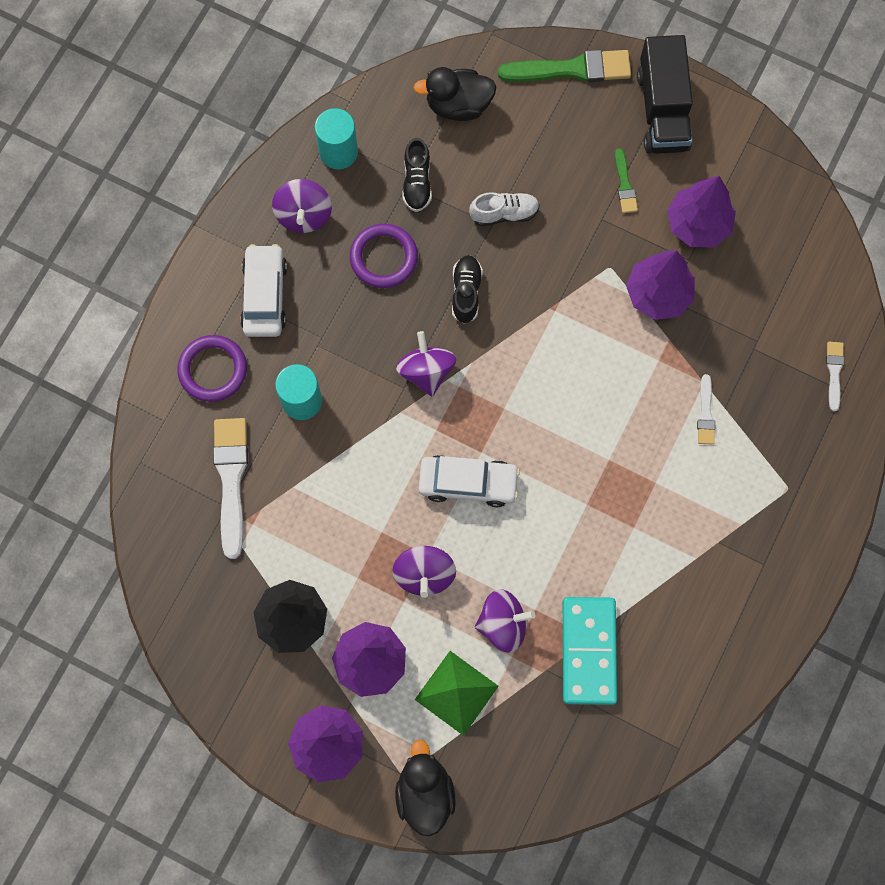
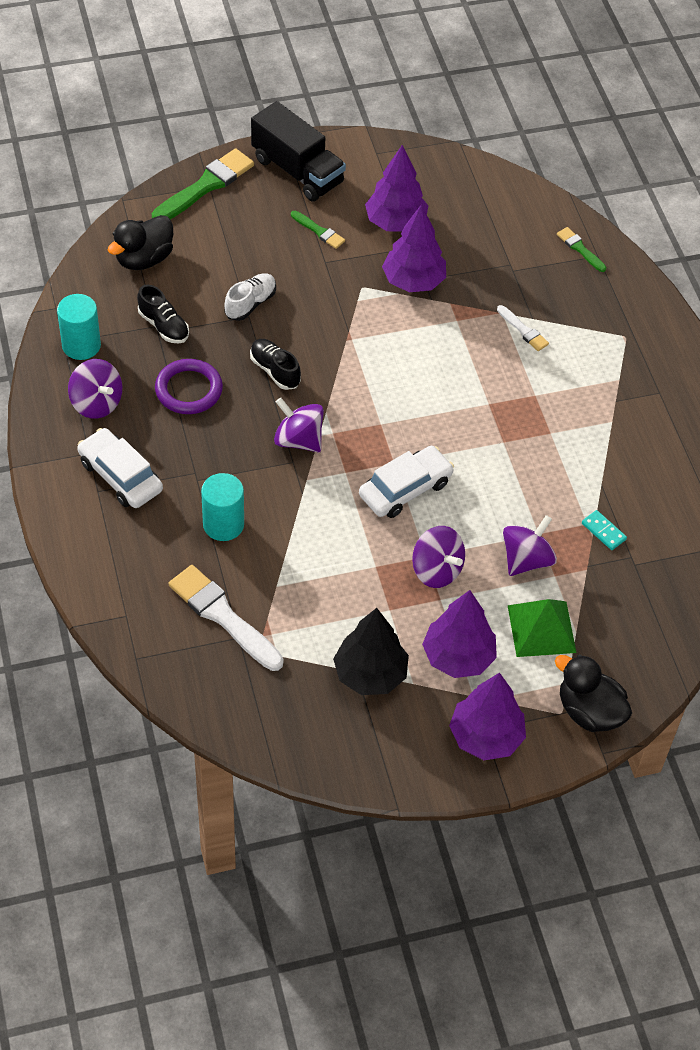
camera: 45 degrees left, 20 degrees down
(213, 370) = (130, 553): purple ring -> none
(589, 651) = (603, 531): turquoise domino -> turquoise domino, size x0.43
(834, 372) = (580, 249): white brush -> green brush

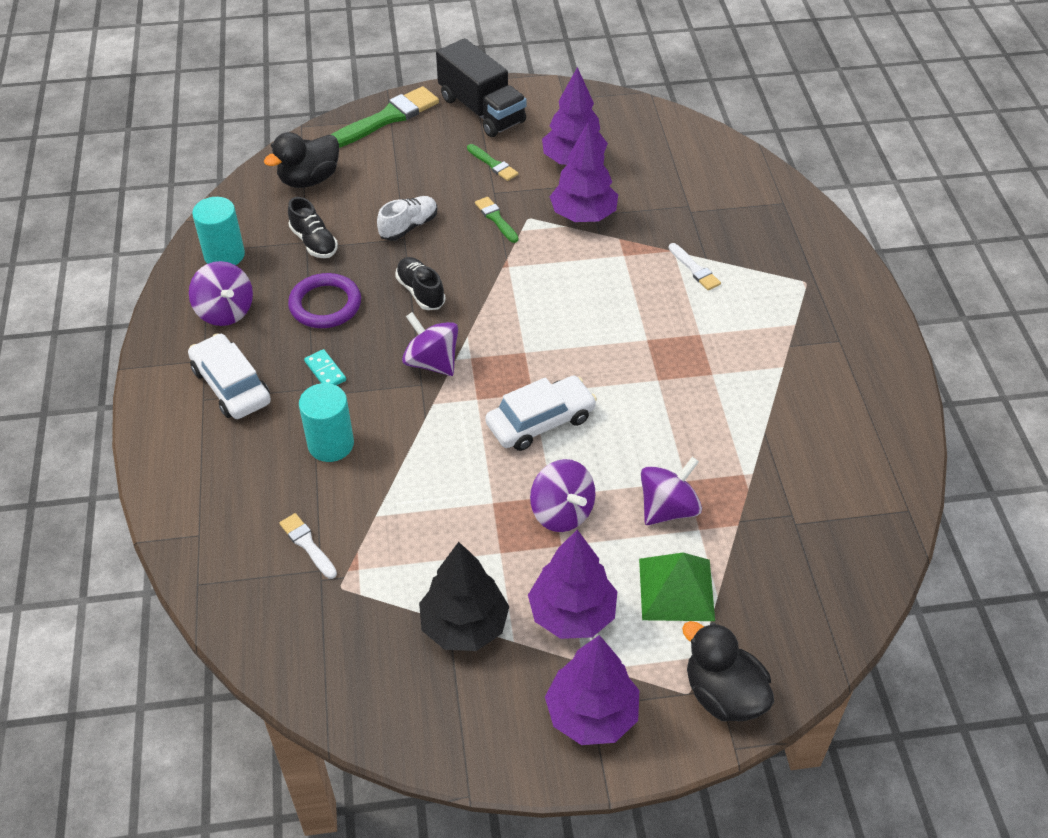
camera: 10 degrees right, 5 degrees down
(223, 616) = (307, 544): white brush -> white brush, size x0.51
(580, 249) = (764, 195): green brush -> green brush (496, 219)
(603, 531) = (762, 484): turquoise domino -> turquoise domino (325, 371)

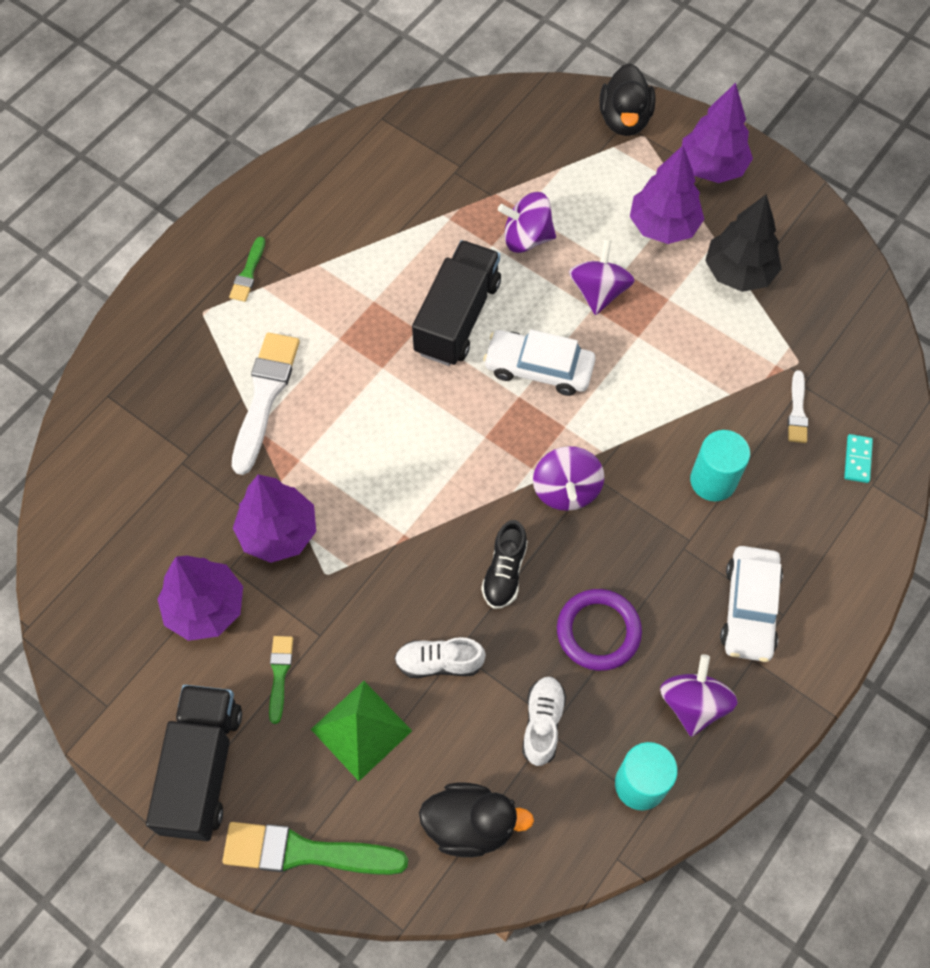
camera: 135 degrees left, 15 degrees up
(314, 242) = (542, 723): black shoe -> white shoe
(325, 371) = (659, 556): turquoise domino -> turquoise domino (857, 459)
(496, 219) = (354, 599): green brush -> green brush (248, 273)
(641, 409) = (457, 317): none -> black truck
(676, 589) = (582, 189): green pyramid -> green pyramid (361, 729)
(694, 269) = (265, 396): white brush -> white brush, size x1.94

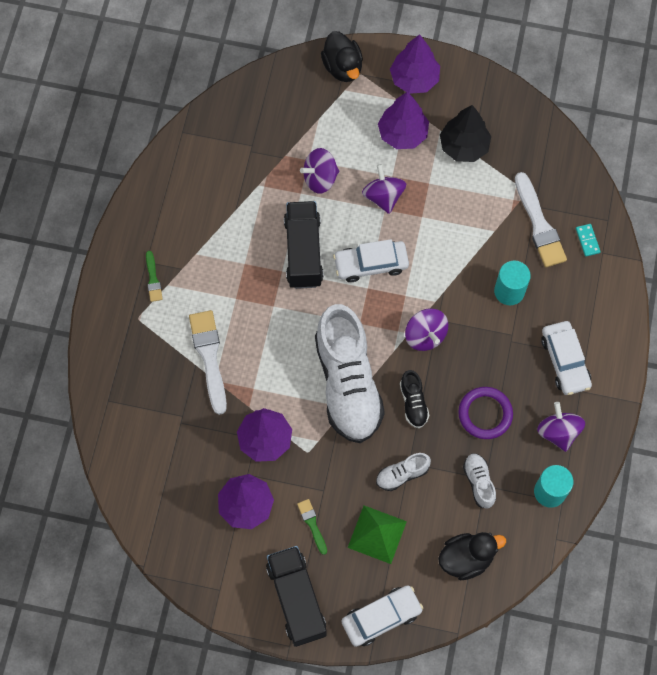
camera: 25 degrees left, 5 degrees up
(305, 852) = (381, 617): green brush -> white car
(428, 507) = (347, 383): none -> white shoe
(797, 411) = (539, 225): white brush -> white brush, size x1.94

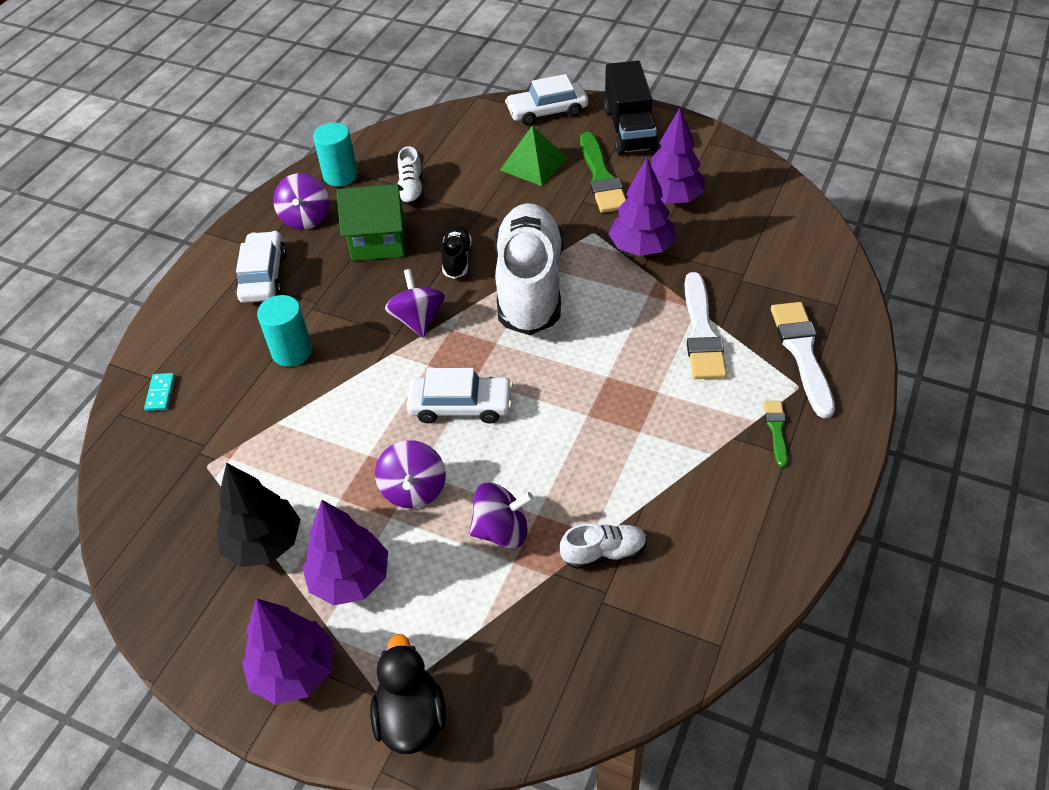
camera: 165 degrees left, 20 degrees down
(303, 252) = (551, 434): black truck -> none
(312, 524) = (601, 177): green brush -> green brush, size x1.94
(402, 474) = (491, 204): white shoe -> white shoe (603, 553)
(466, 558) = (448, 139): black duck -> none
(485, 414) = (378, 241): purple ring -> green house
(539, 225) = (212, 421): white brush -> white brush (802, 353)

